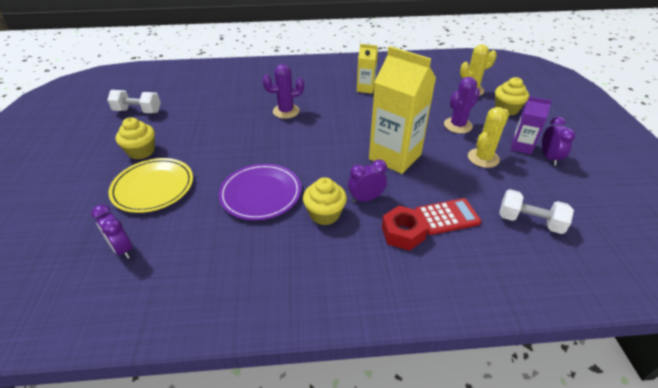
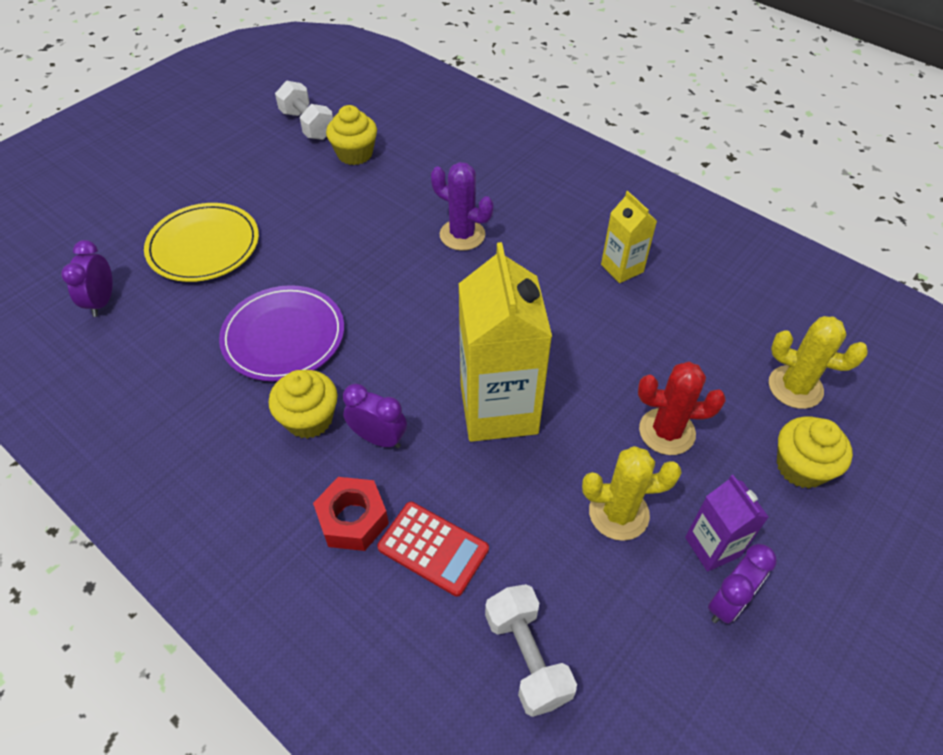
camera: 45 degrees right, 10 degrees up
(141, 151) = (247, 188): yellow cupcake -> yellow cupcake (355, 154)
(457, 125) = (667, 431): purple cactus -> red cactus

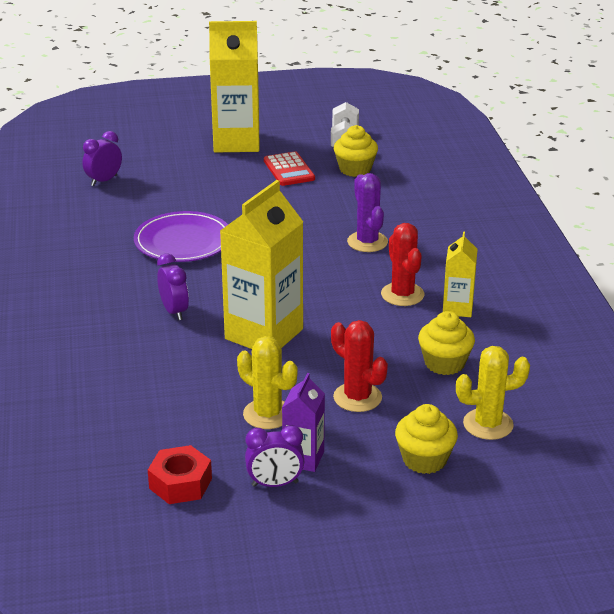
camera: 40 degrees right, 20 degrees down
(199, 176) = (236, 142): none -> yellow carton
(204, 246) = (193, 178): yellow plate -> none
(309, 419) = (147, 284): yellow cupcake -> yellow cupcake (444, 363)
(353, 519) = (113, 337): red nut -> red nut (180, 483)
(433, 548) = (139, 370): red calculator -> red calculator (289, 170)
(527, 657) = (127, 437): white dumbbell -> none
(561, 280) = (402, 294): none -> red cactus
(795, 387) = (488, 424): yellow cactus -> yellow cactus turned 75 degrees counterclockwise

